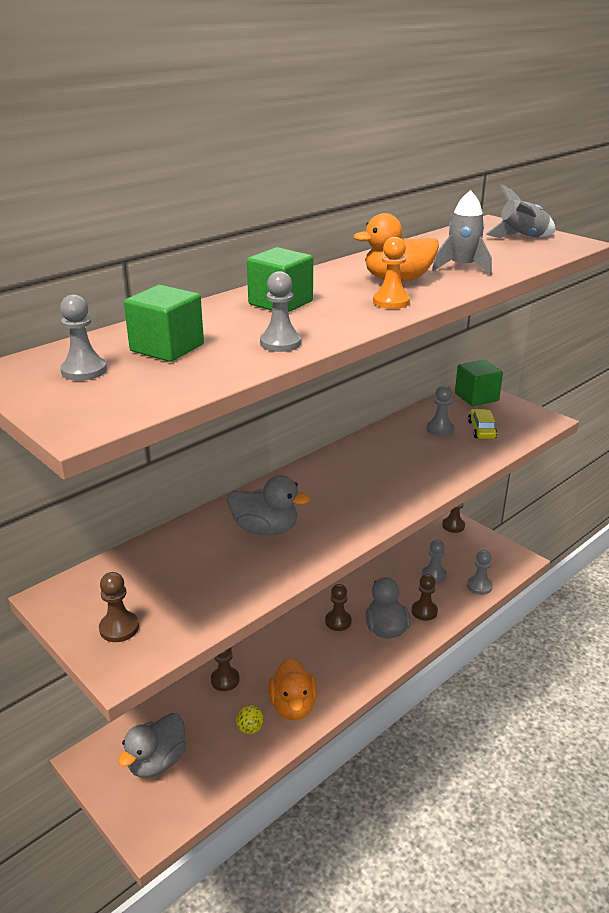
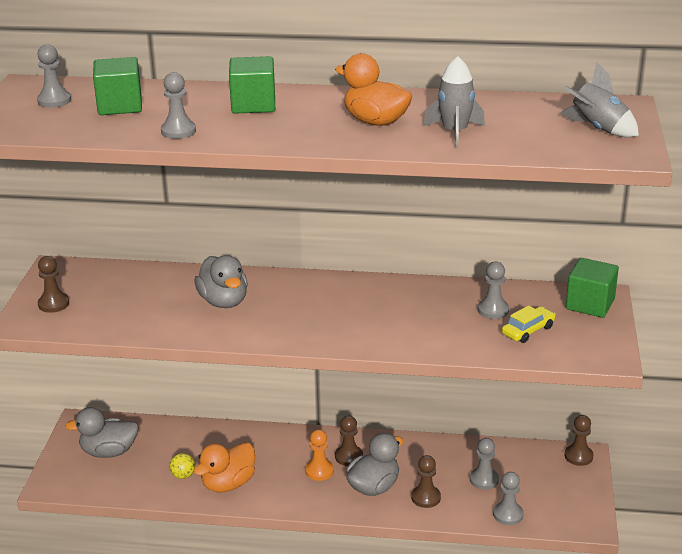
camera: 50 degrees right, 0 degrees up
(225, 680) = (215, 437): brown pawn -> none
(391, 302) = (319, 135): orange pawn -> orange pawn (319, 471)

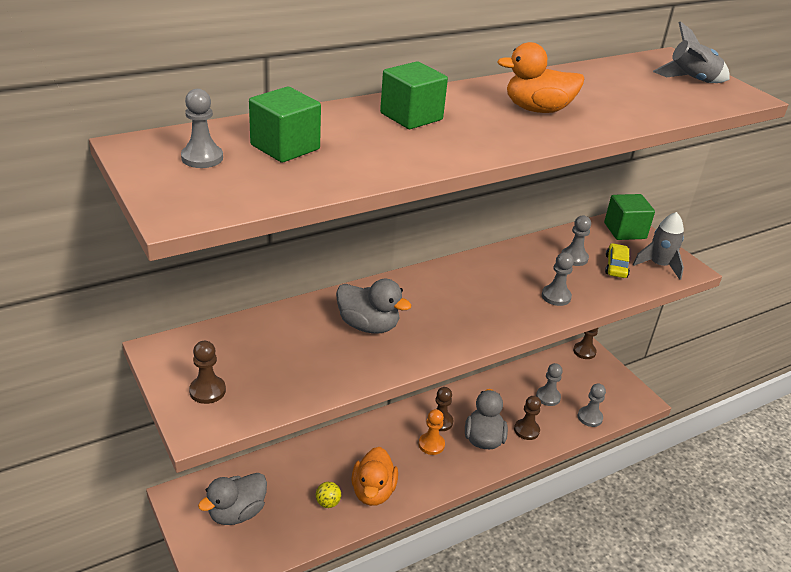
camera: 40 degrees left, 5 degrees up
(178, 131) = (391, 160): grey pawn -> grey pawn (556, 296)
(454, 133) = (610, 106): grey rocket -> grey rocket (659, 265)

